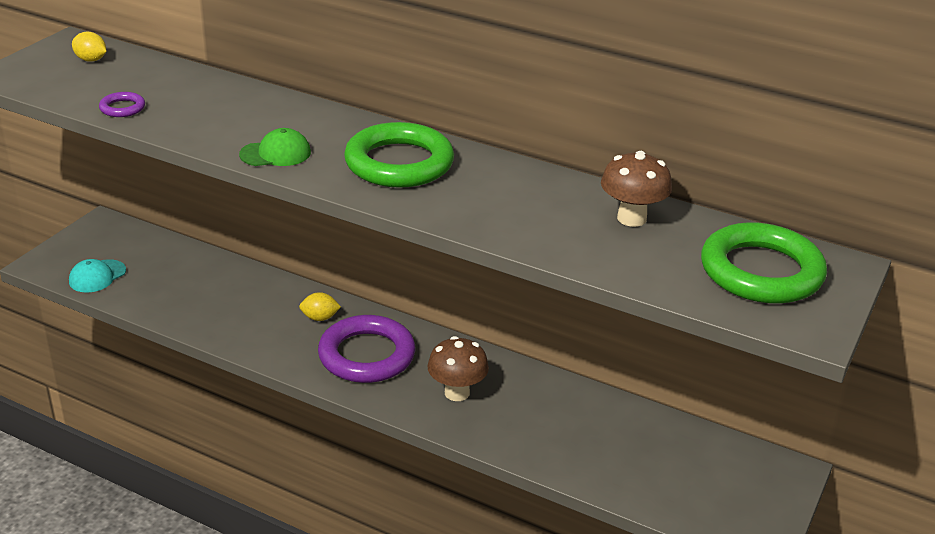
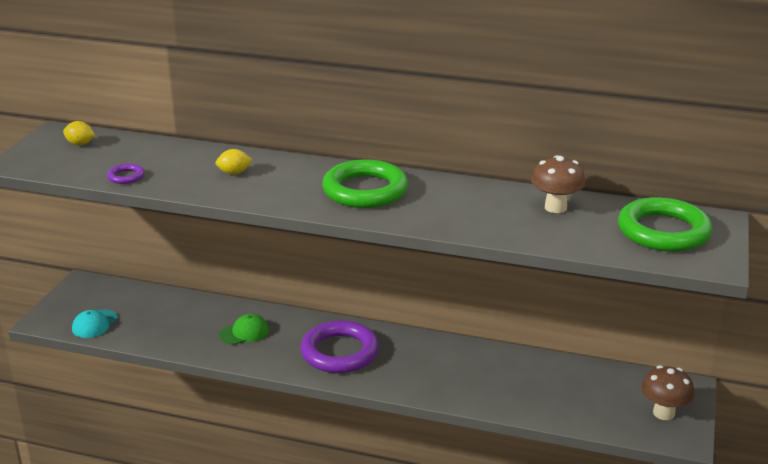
camera: 10 degrees left, 5 degrees down
(275, 153) = (266, 195): green cap -> green cap (244, 332)
(320, 318) = (291, 330): yellow lemon -> yellow lemon (234, 173)
(457, 392) = (421, 369): brown mushroom -> brown mushroom (663, 413)

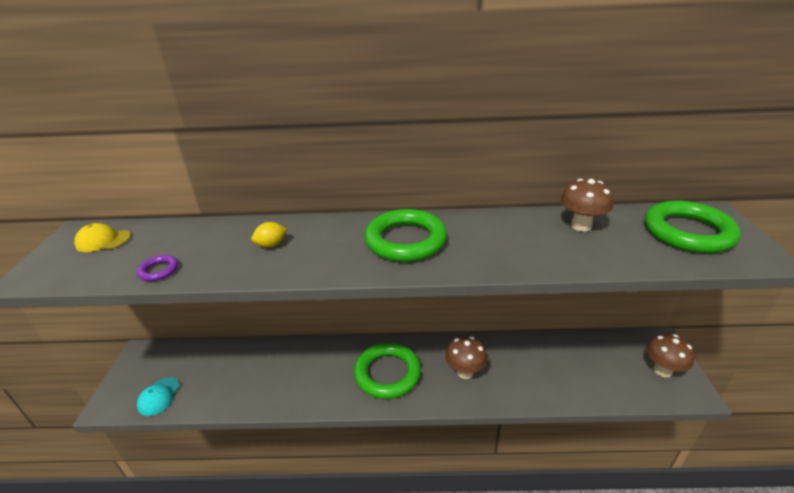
camera: 15 degrees left, 5 degrees up
(80, 144) = (103, 241): yellow lemon -> yellow cap
(244, 332) = (299, 372): green cap -> none
(340, 352) = (387, 373): purple ring -> green ring
(427, 368) = (465, 372): none -> brown mushroom

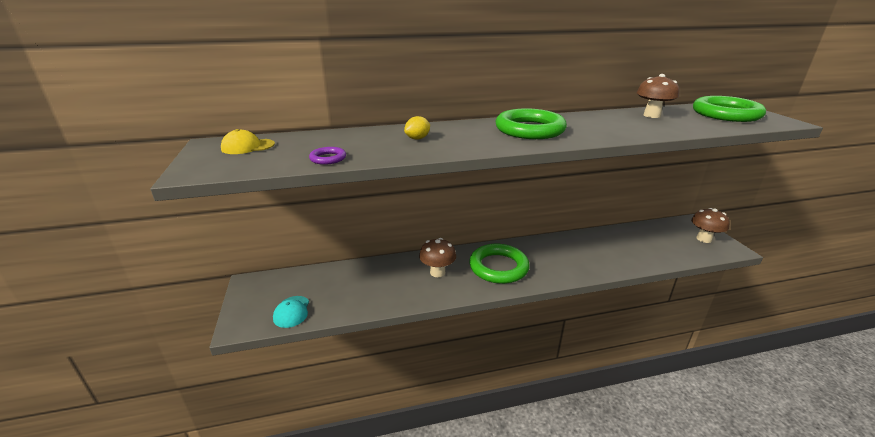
camera: 15 degrees left, 5 degrees down
(465, 372) = (561, 258): brown mushroom -> brown mushroom (437, 272)

